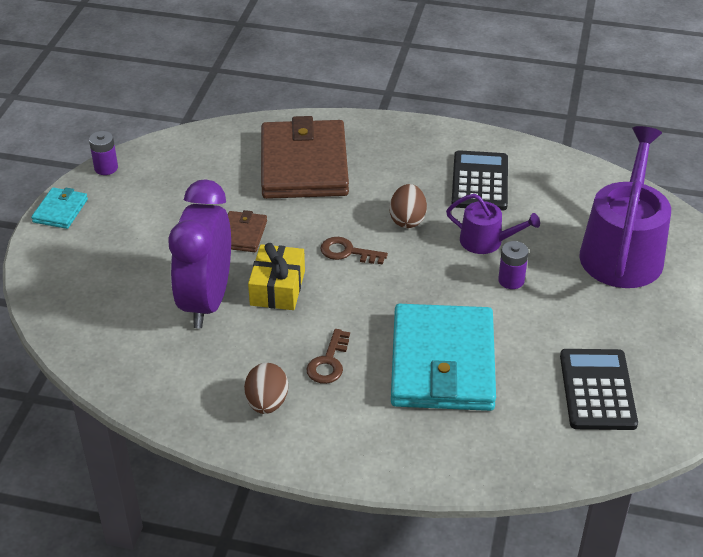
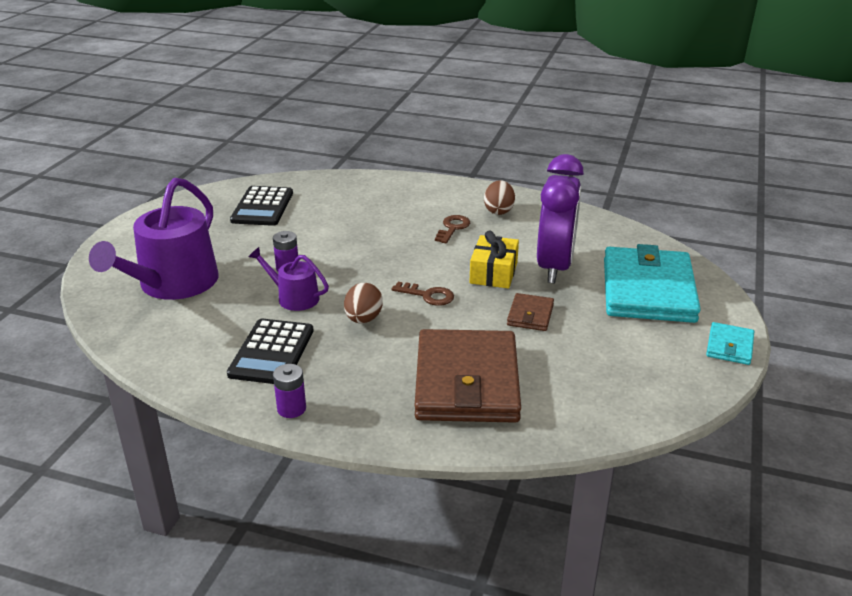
camera: 175 degrees left, 10 degrees down
(106, 168) = (704, 391): purple battery -> purple battery (291, 409)
(442, 363) = (367, 224): turquoise wallet -> turquoise wallet (648, 290)

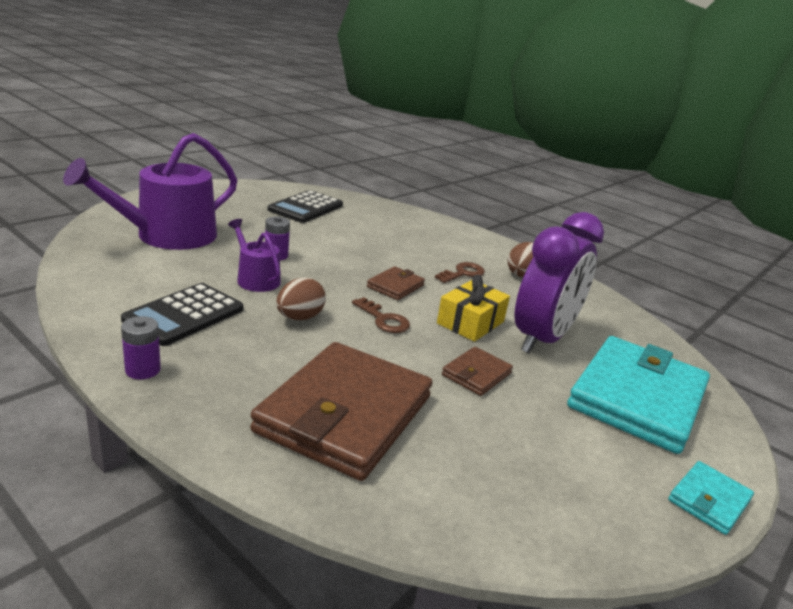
camera: 20 degrees right, 5 degrees down
(411, 261) = (395, 286): none -> brown wallet

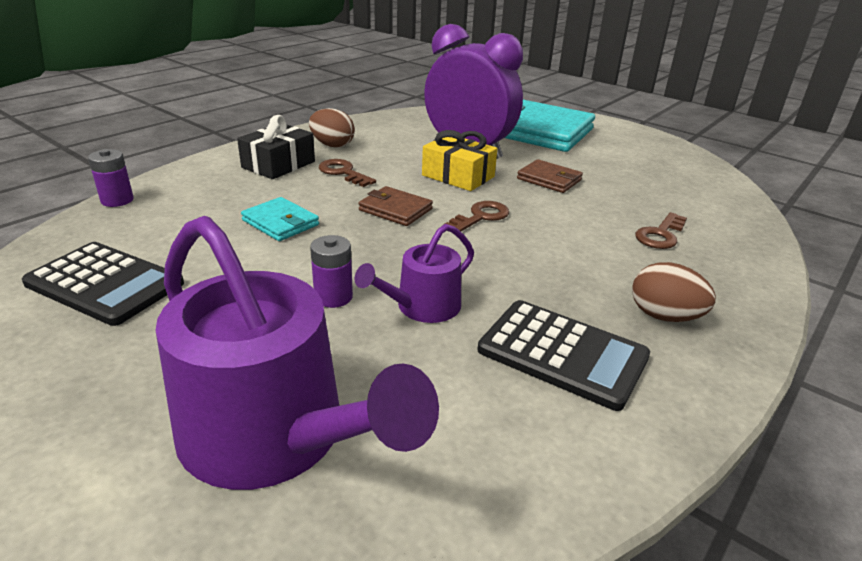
camera: 90 degrees left, 5 degrees up
(143, 370) = (707, 361): purple battery -> purple battery (117, 200)
(299, 318) = (510, 266): brown egg -> brown egg (664, 316)
(345, 414) = (660, 235): brown wallet -> brown key
(471, 252) = (278, 164): none -> black gift
(709, 500) = (627, 129): turquoise wallet -> turquoise wallet (280, 223)

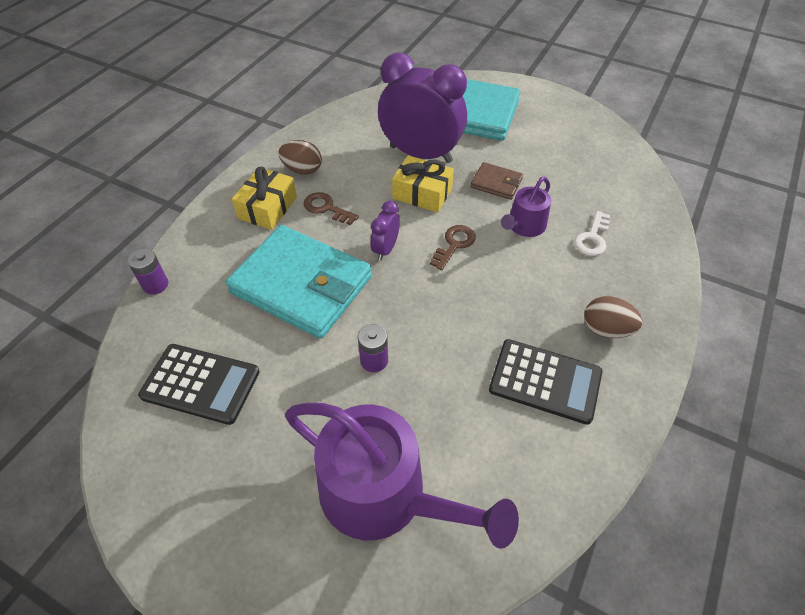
camera: 10 degrees left, 20 degrees up
(278, 164) = (267, 208): black gift -> yellow gift
(280, 223) = (301, 285): turquoise wallet -> turquoise wallet, size x2.26
(395, 209) = (385, 249): brown wallet -> purple clock
(422, 307) = (440, 357): purple watering can -> purple watering can (524, 226)
(660, 235) = (592, 238): brown key -> white key

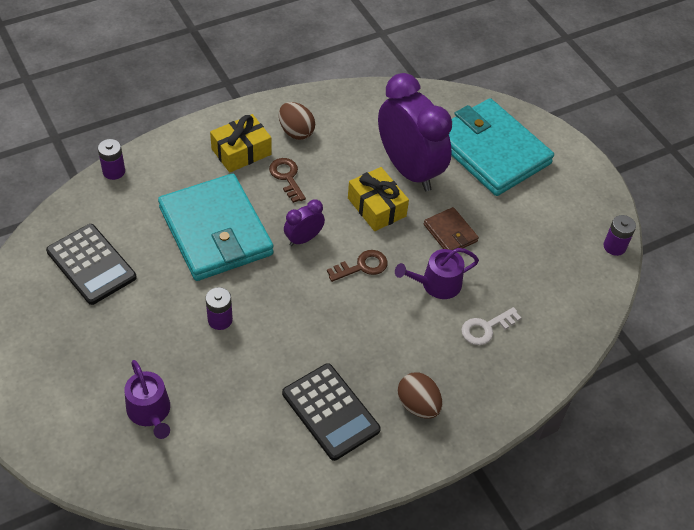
camera: 30 degrees right, 0 degrees up
(384, 494) = (150, 412): purple watering can -> purple watering can, size x0.51
(615, 133) = (614, 246): none -> purple battery

